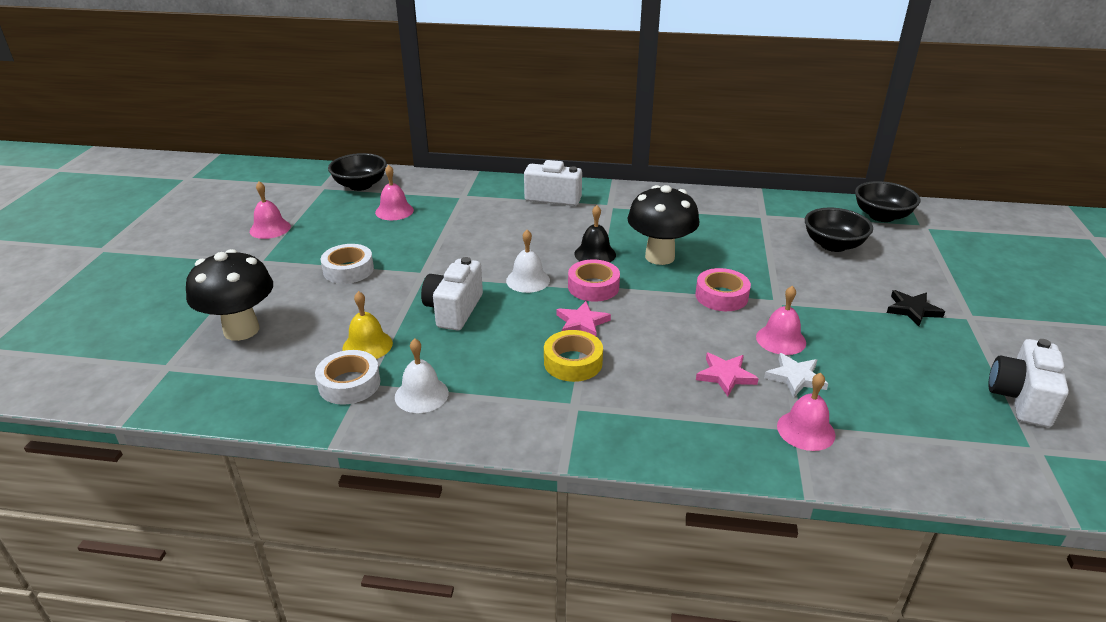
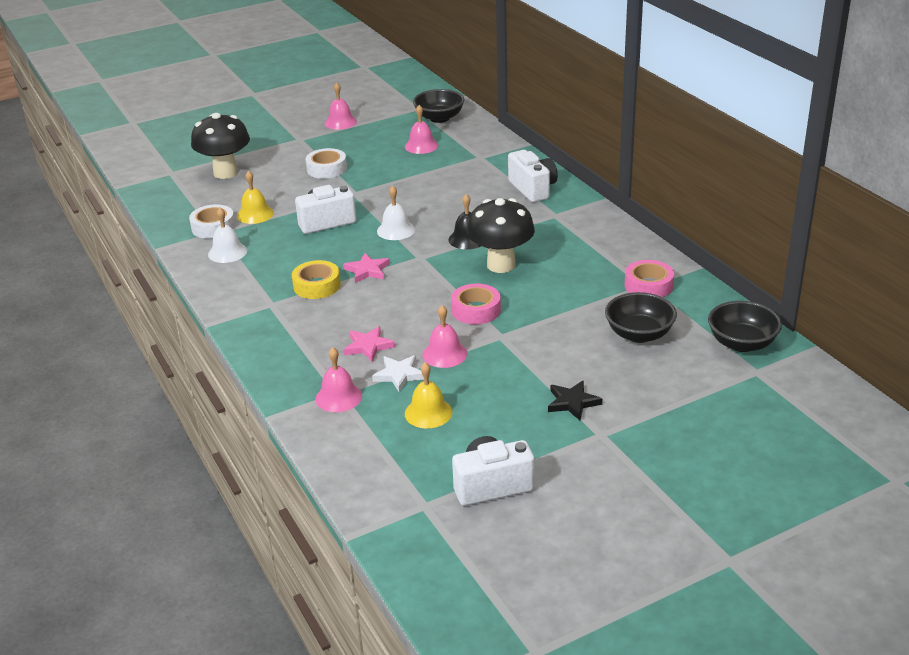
camera: 55 degrees right, 0 degrees up
(593, 287) = (420, 256): pink tape -> pink tape (648, 285)
(876, 387) = (428, 412): none -> yellow bell

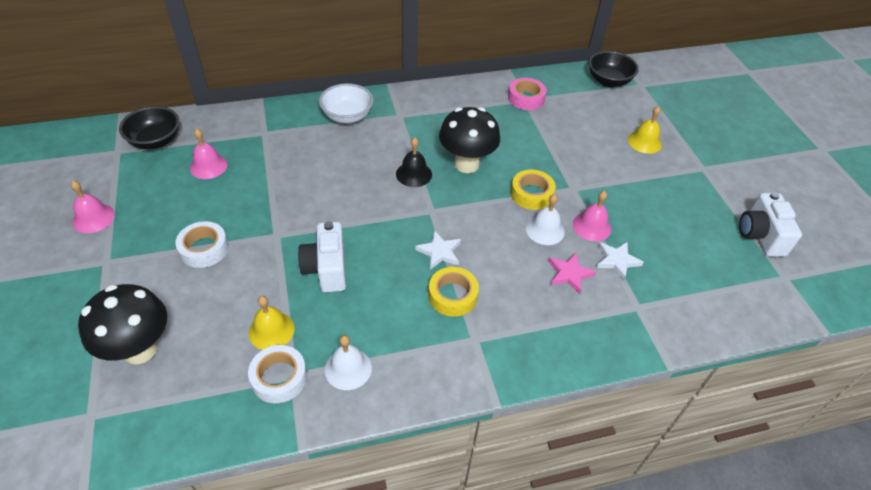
camera: 80 degrees left, 15 degrees up
(338, 397) = (644, 308): pink bell -> none
(367, 270) = (439, 252): pink star -> white star
(396, 230) = (373, 218): white bell -> white bell (545, 230)
(428, 412) = (671, 253): yellow bell -> yellow bell (644, 142)
(476, 310) = (531, 194): pink tape -> yellow tape
(533, 189) = (347, 116): white camera -> white bowl
(572, 402) = (666, 172): black star -> none
(639, 334) = (588, 120): black bowl -> none

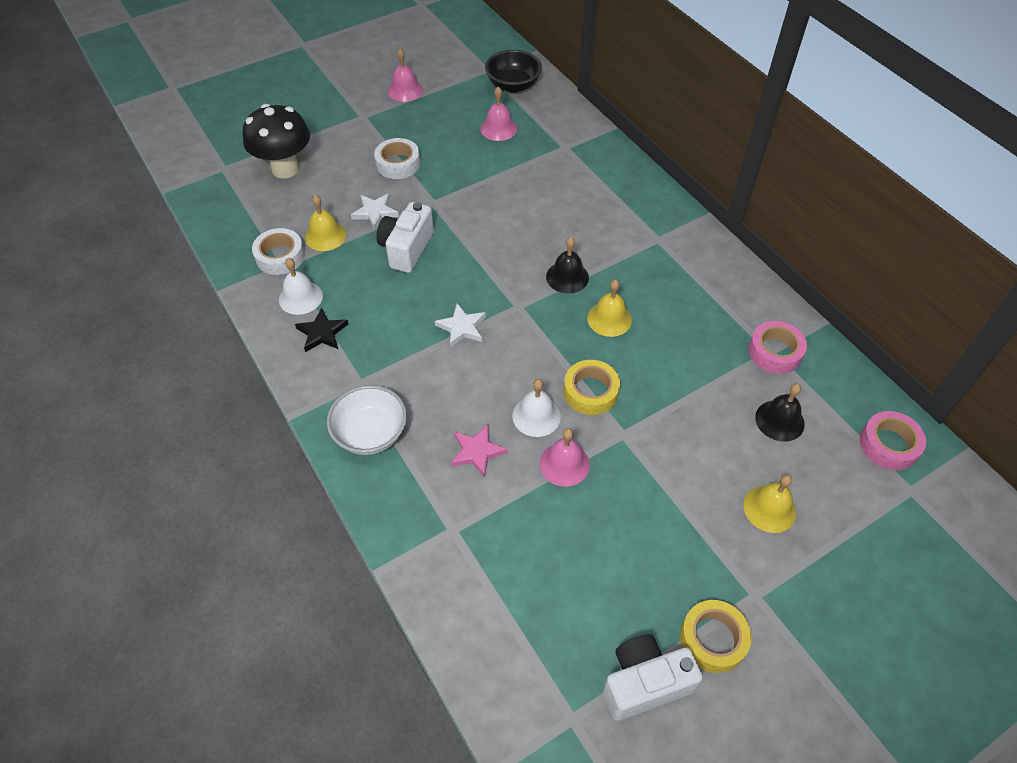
camera: 75 degrees right, 5 degrees up
(326, 268) = (406, 249): white camera -> white camera turned 45 degrees counterclockwise
(347, 116) = (629, 198): white bowl -> white bowl (371, 433)
(403, 358) = (322, 333): none -> black star
(452, 296) = (408, 352): yellow tape -> yellow tape (713, 639)
(466, 164) = (609, 319): black mushroom -> yellow bell
(580, 115) = (779, 420): none -> black bell
(608, 81) = (889, 445): black bowl -> pink tape
(617, 261) = (517, 499): white star -> white star (375, 212)

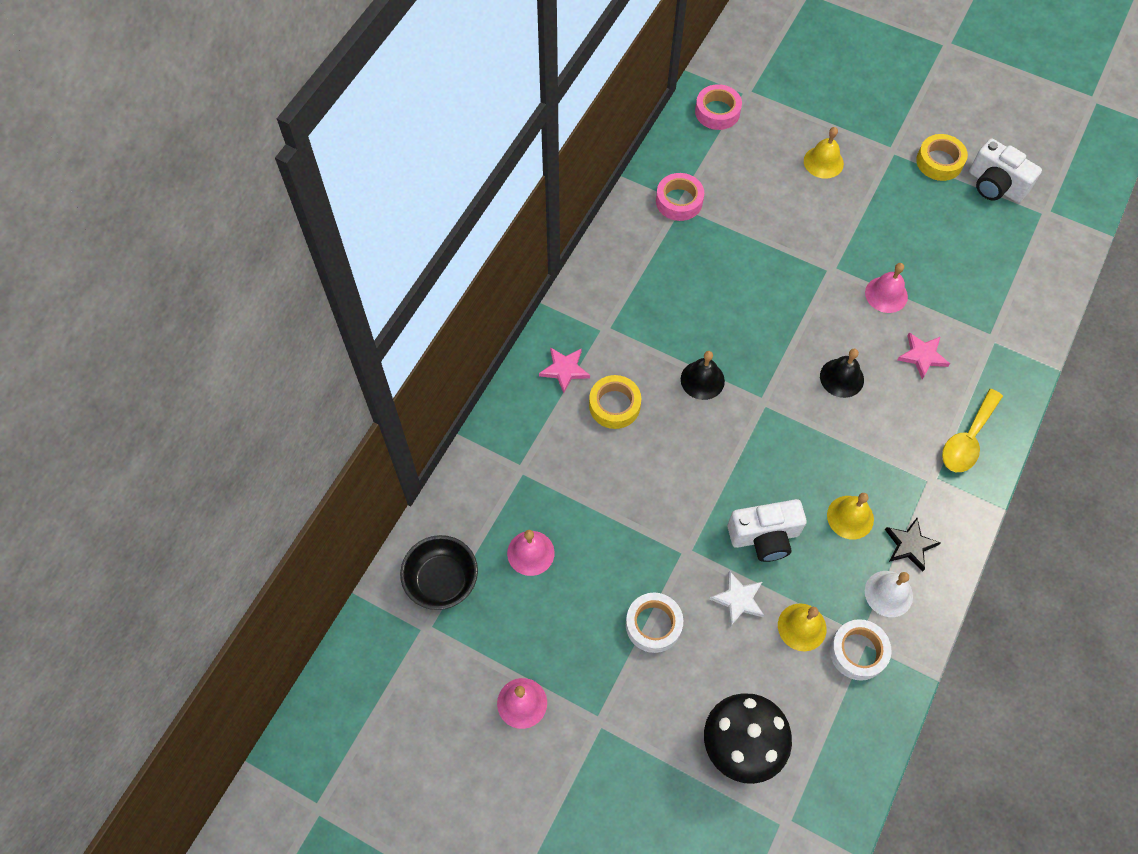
camera: 120 degrees left, 10 degrees up
(371, 433) = (967, 439): white bowl -> yellow spoon
(462, 327) = (818, 433): white star -> none
(536, 416) = (861, 332): white bell -> none
(590, 392) = (810, 306): yellow tape -> yellow tape (614, 405)
(609, 319) = (727, 326): yellow bell -> yellow bell (850, 517)
(634, 200) = (565, 370): none -> pink star
(779, 420) = (744, 178): black bell -> black bell (841, 378)

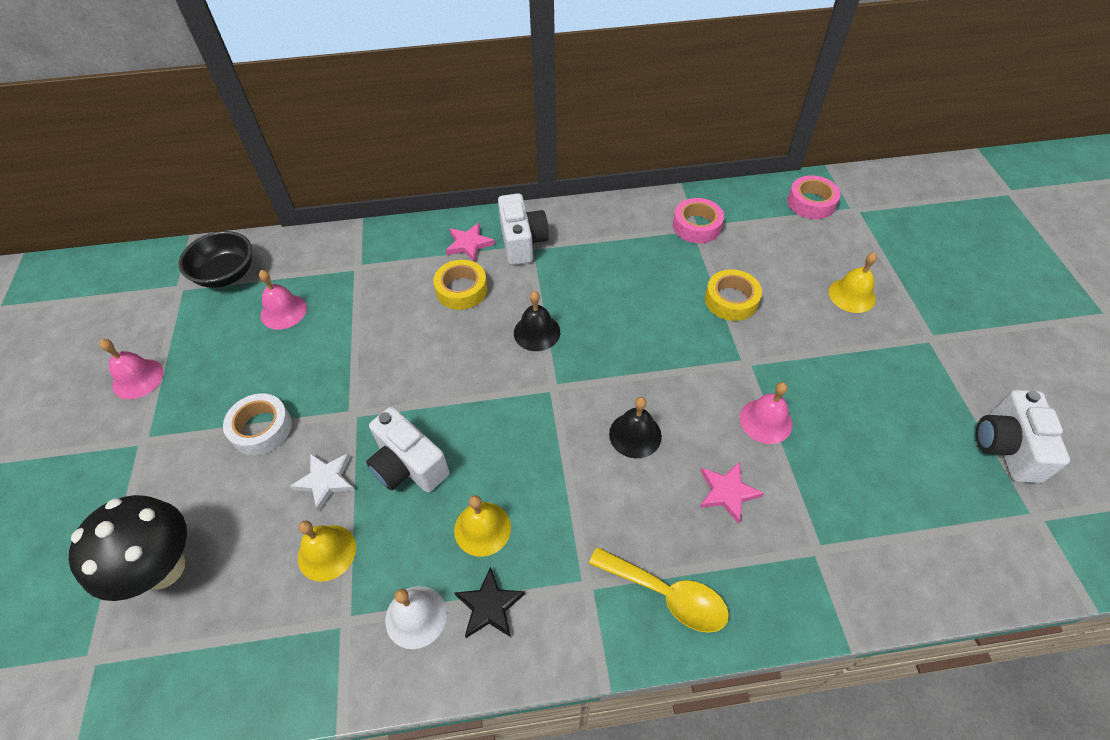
camera: 55 degrees right, 10 degrees down
(595, 330) = (522, 242): none -> white camera
(858, 652) = (327, 623): white tape -> none
(939, 162) = (968, 382): yellow tape -> yellow tape (731, 300)
(967, 439) = (667, 595): yellow spoon -> yellow spoon turned 150 degrees counterclockwise

